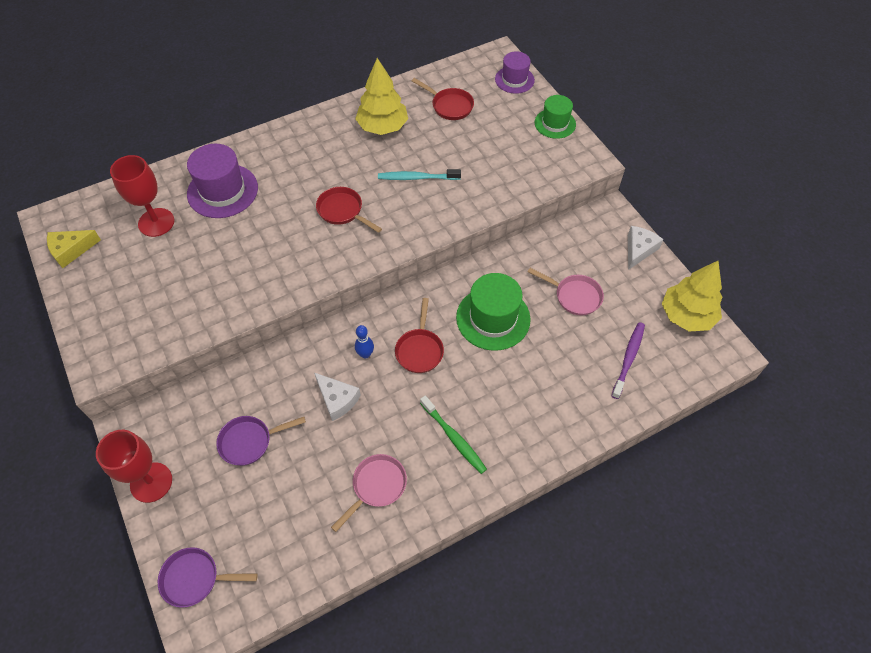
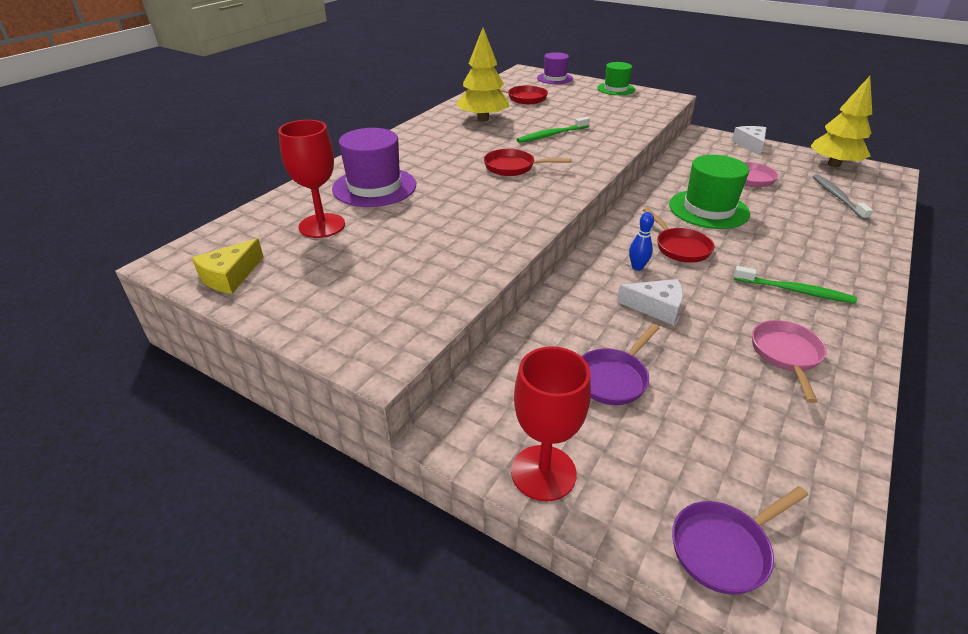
camera: 30 degrees left, 20 degrees down
(417, 178) = (552, 135): turquoise toothbrush -> green toothbrush
(628, 359) = (837, 197): purple toothbrush -> grey toothbrush

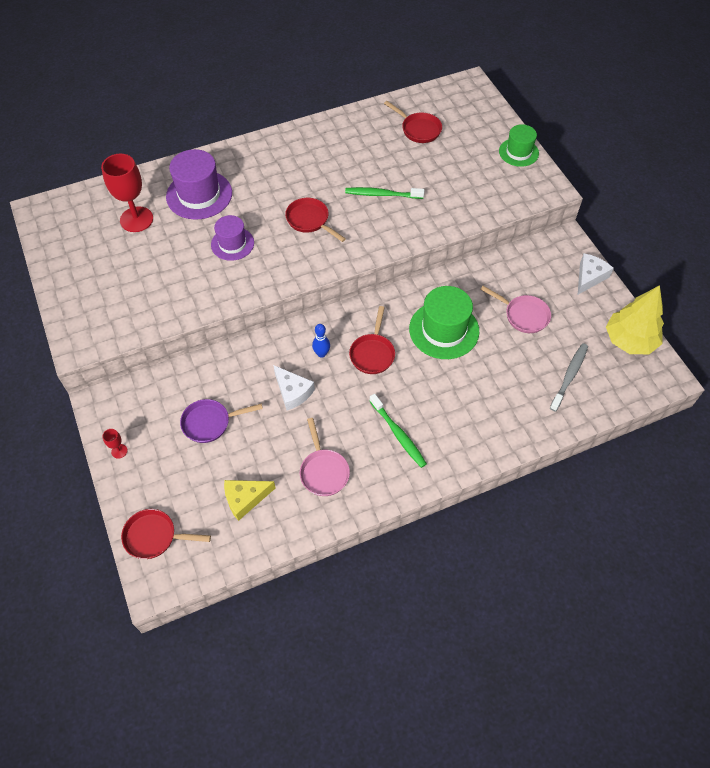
camera: 35 degrees right, 20 degrees up
(230, 276) = (58, 239): yellow cheese -> yellow cheese (245, 499)
(483, 119) = (353, 145): yellow tree -> none
(543, 472) = (119, 451): red goblet -> red goblet, size x0.42
(555, 78) = (483, 108): purple hat -> purple hat (232, 244)
(724, 548) = (154, 537): purple pan -> red pan
(786, 355) = (323, 471): pink pan -> pink pan turned 120 degrees clockwise

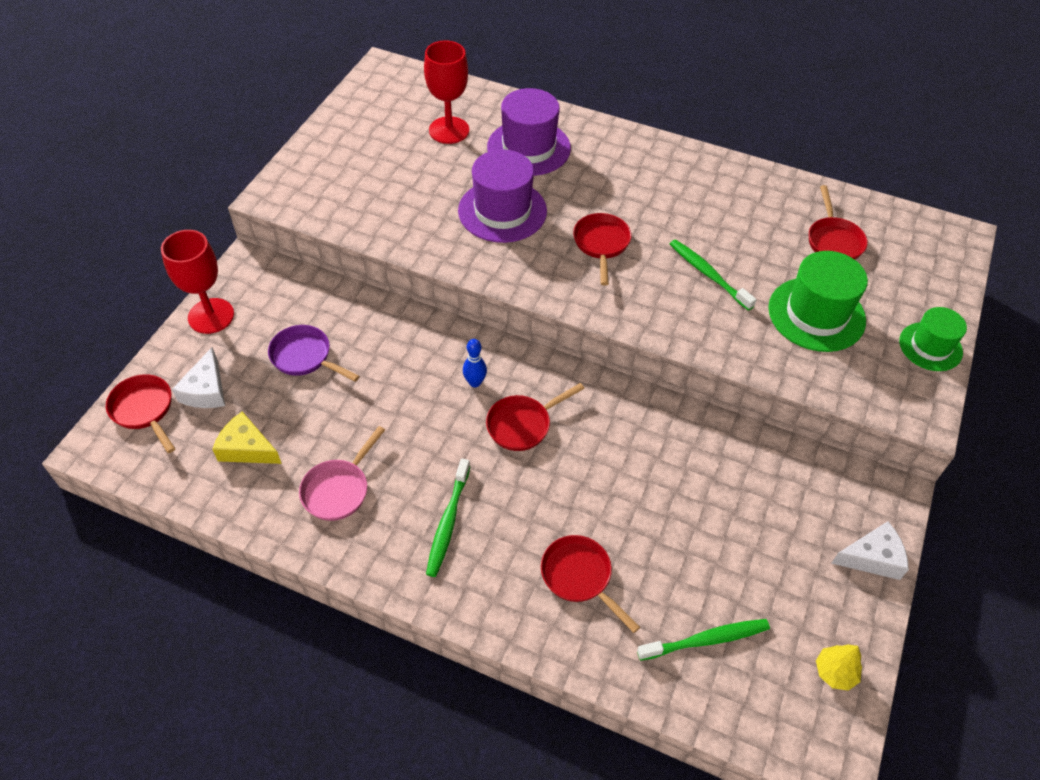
camera: 45 degrees right, 5 degrees down
(119, 451) = (211, 316): red goblet -> red goblet, size x2.36
(232, 244) = (502, 211): purple hat -> purple hat, size x1.59
(293, 392) = (405, 393): white cheese -> white cheese (206, 390)
(444, 330) = (624, 465): green hat -> green hat (816, 314)
(487, 400) = (579, 577): none -> red pan
(523, 315) = (734, 528): pink pan -> none
(569, 376) = (705, 640): grey toothbrush -> green toothbrush
(629, 341) = (835, 672): yellow tree -> yellow tree, size x0.49

